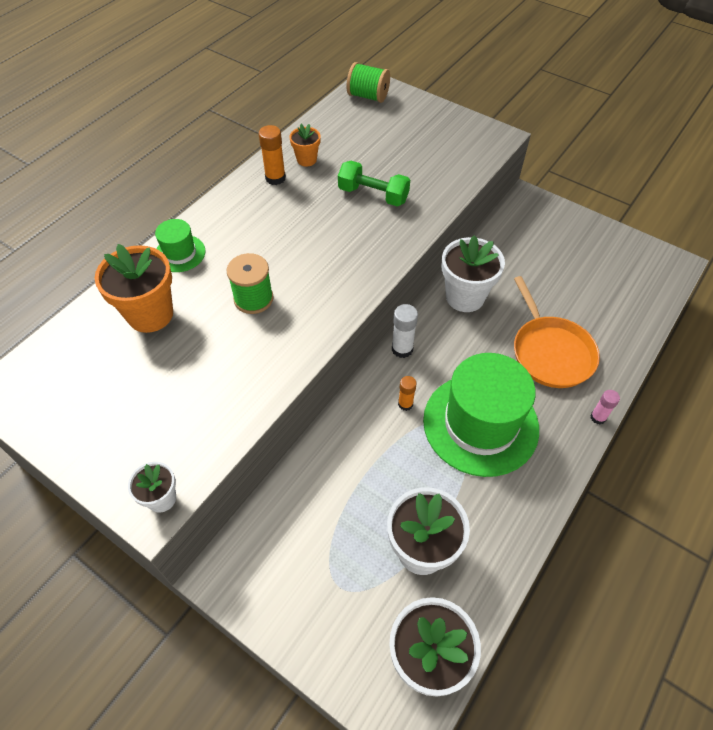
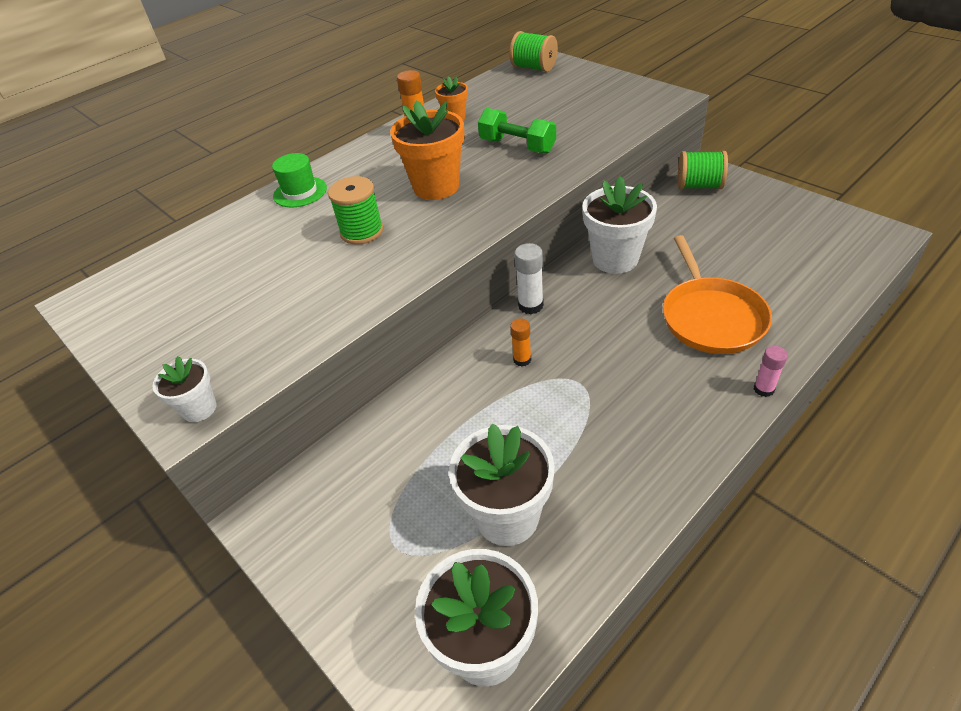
camera: 15 degrees right, 10 degrees down
(150, 314) = (251, 242): orange flower pot -> orange flower pot (436, 187)
(480, 424) = (609, 386): green hat -> none
(523, 216) = (699, 186): none -> green spool

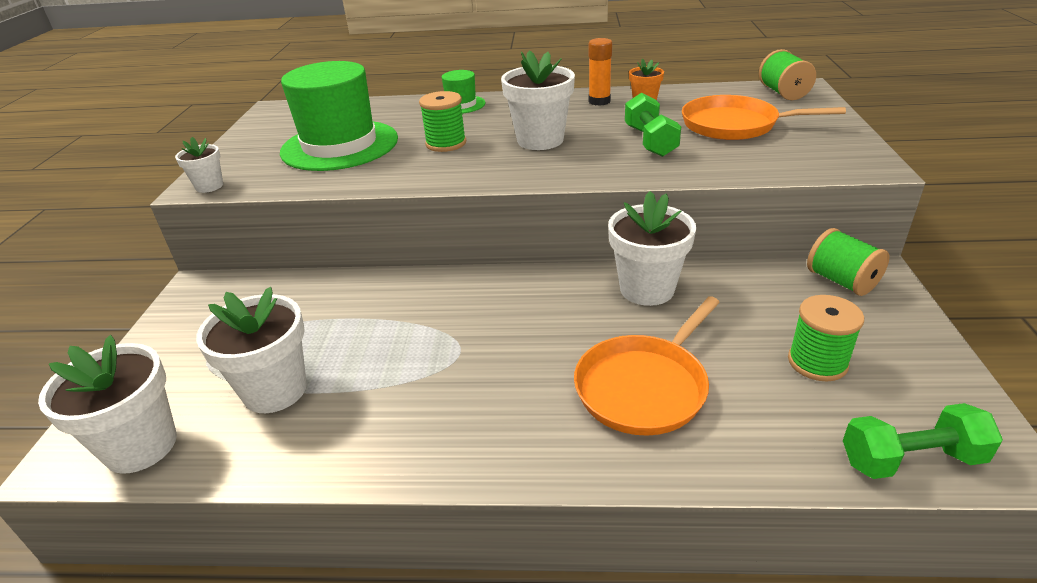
camera: 45 degrees right, 10 degrees down
(258, 290) = (340, 145): none -> green hat
(436, 187) = (540, 140): orange flower pot -> white flower pot
(522, 359) = (454, 308): orange glue stick -> none
(530, 305) = (524, 278): white glue stick -> none
(547, 107) = (734, 125): none -> orange pan
(758, 240) = (817, 362): none -> green spool
(763, 389) = (581, 475): pink glue stick -> none
(859, 261) = (911, 459): none -> green dumbbell

